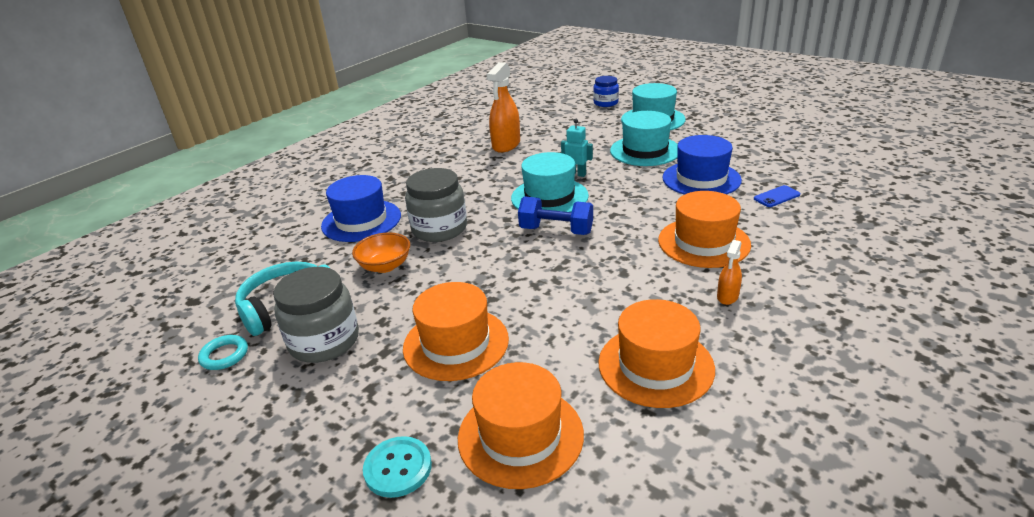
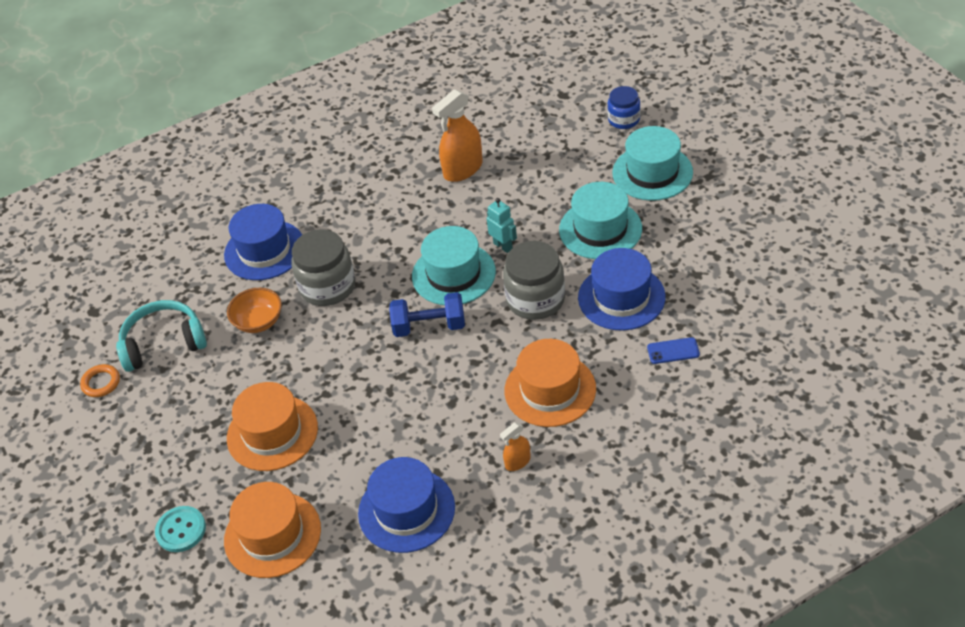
camera: 25 degrees right, 15 degrees up
(224, 355) = (101, 383): turquoise ring -> orange ring
(324, 341) = (177, 394): grey jar -> grey jar (535, 299)
(556, 231) = (429, 326): blue dumbbell -> blue dumbbell turned 45 degrees counterclockwise
(655, 365) = (406, 510): orange hat -> blue hat

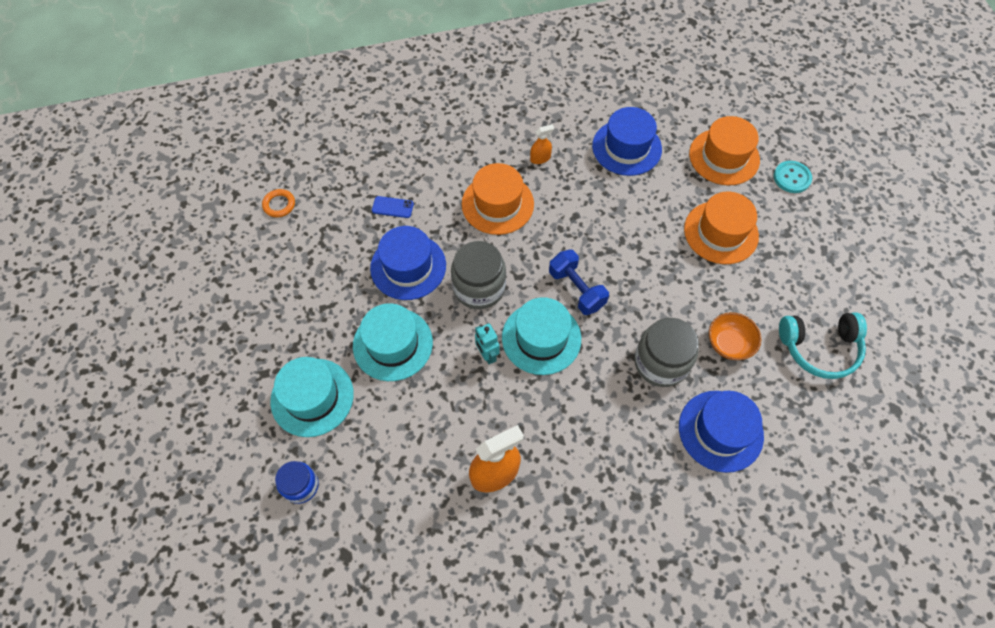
camera: 170 degrees left, 15 degrees up
(101, 383) = (874, 323): orange ring -> orange ring (279, 205)
(429, 326) = (576, 289): blue dumbbell -> blue dumbbell turned 45 degrees clockwise

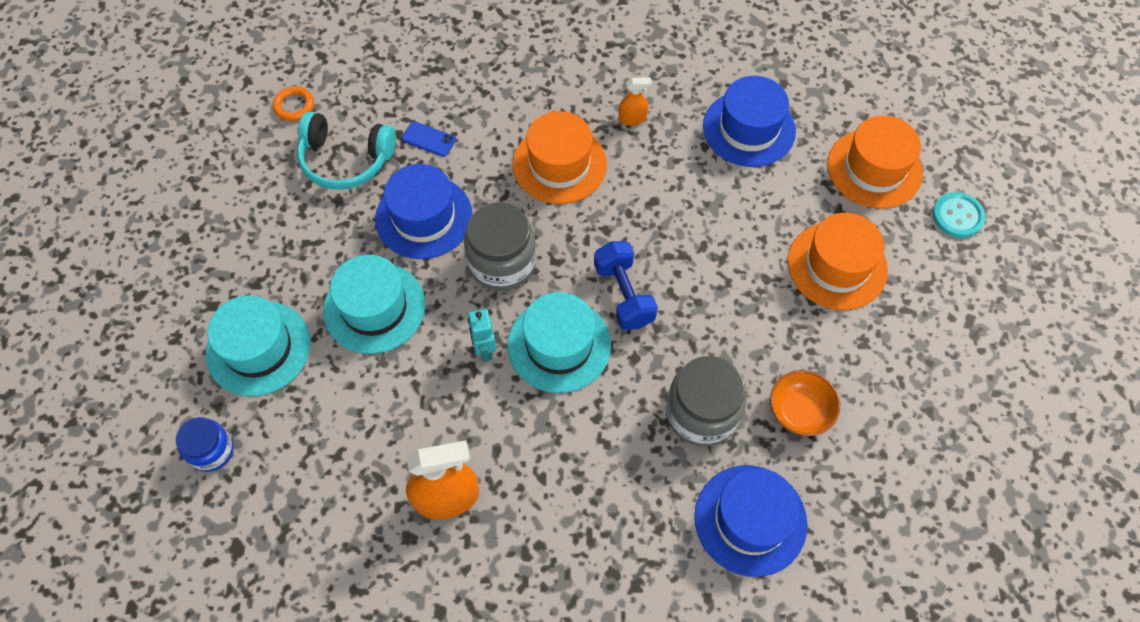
camera: 15 degrees right, 0 degrees up
(819, 348) = (919, 447): turquoise headphones -> turquoise headphones (346, 160)

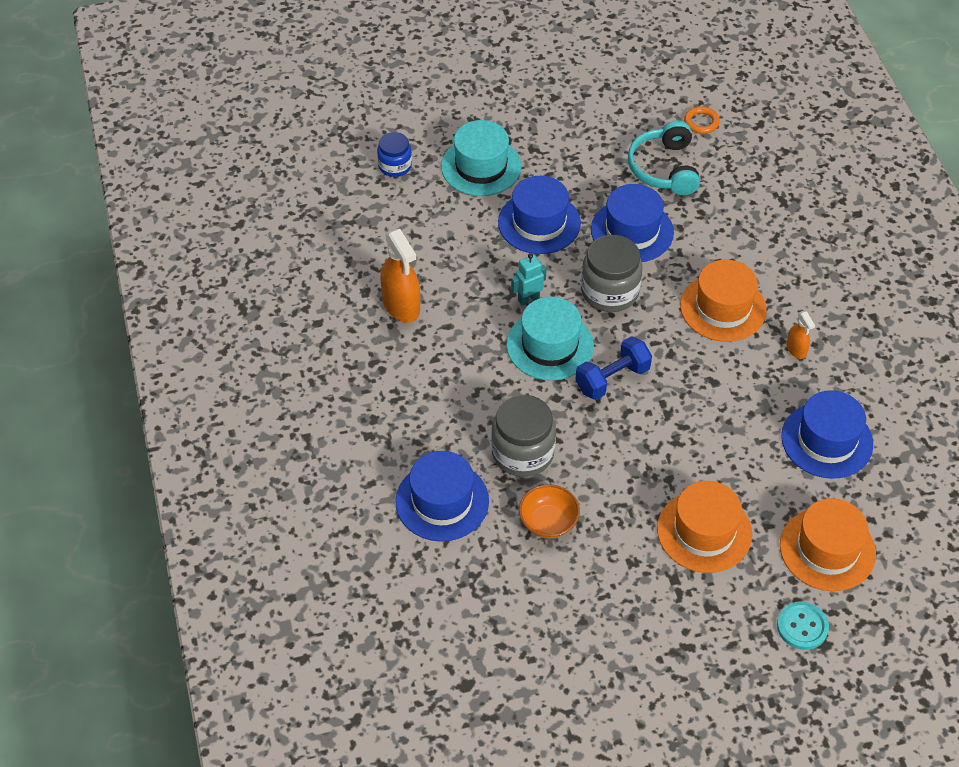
camera: 75 degrees right, 10 degrees down
(374, 307) = (539, 223): turquoise hat -> blue hat
(428, 139) = (708, 215): blue phone -> none

